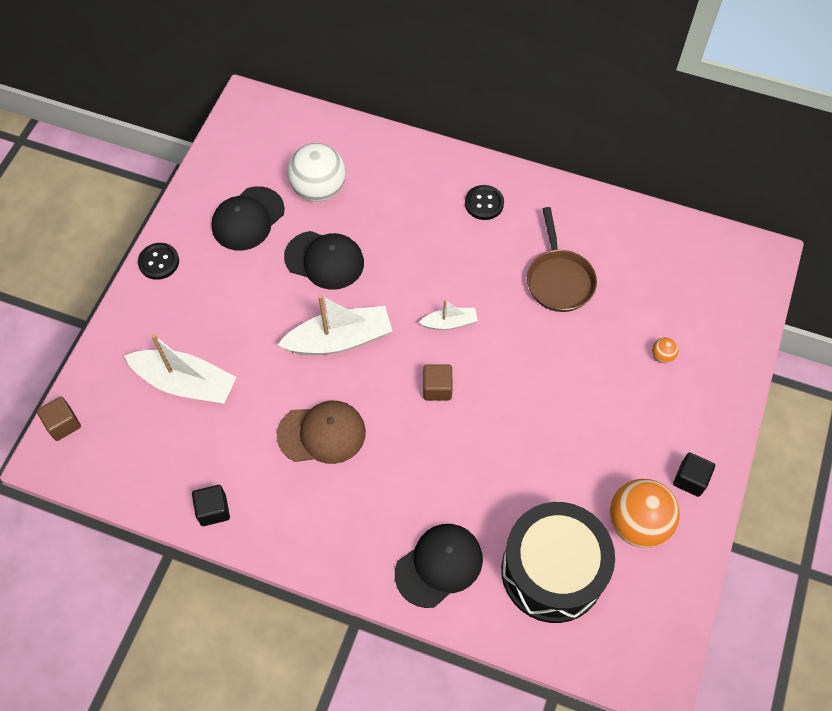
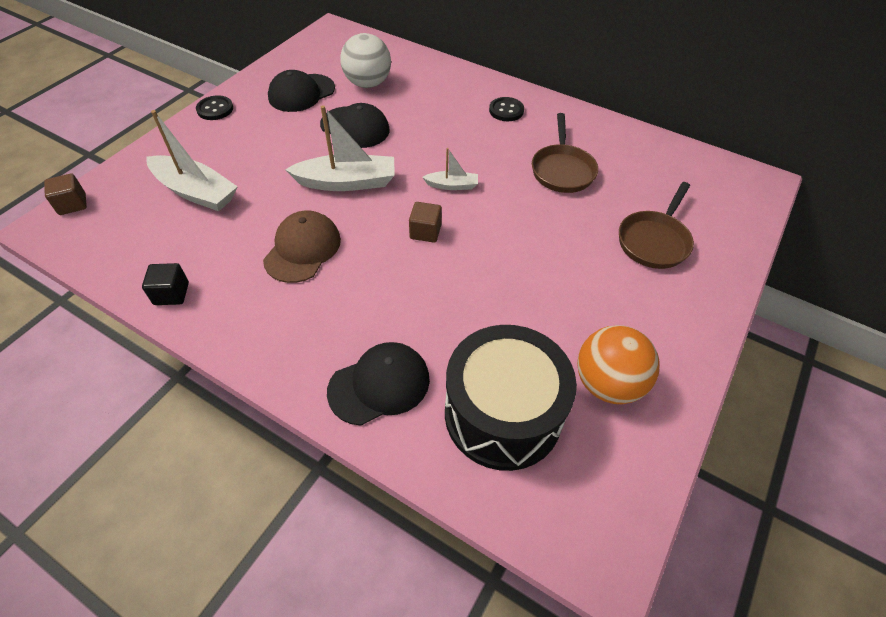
camera: 10 degrees right, 10 degrees down
(322, 433) = (302, 249): brown cap -> brown cap turned 75 degrees counterclockwise
(662, 356) = (654, 241): orange ball -> brown pan
(690, 479) = (672, 352): black cube -> none

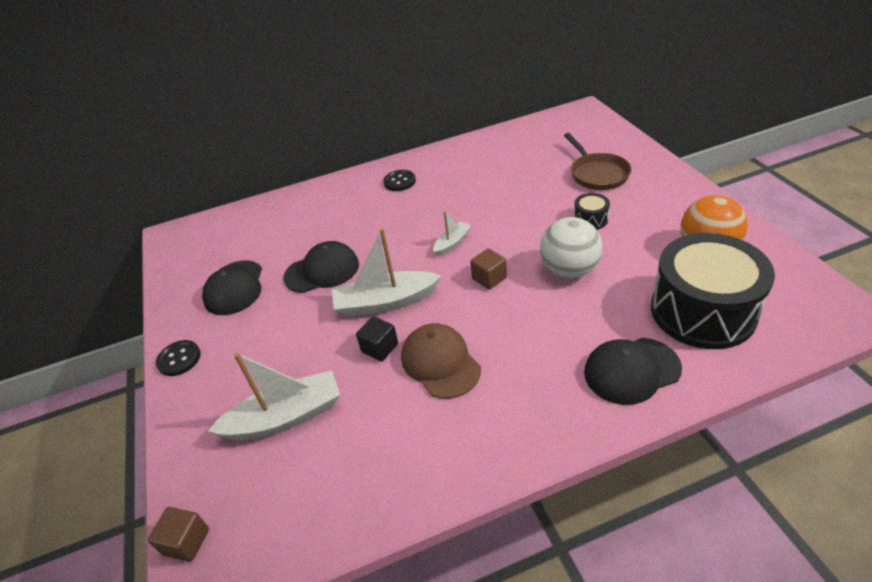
camera: 45 degrees left, 10 degrees down
(171, 294) = (411, 486): black cube -> black cube (380, 348)
(347, 182) = (385, 302): white boat -> white boat turned 135 degrees counterclockwise
(368, 83) = (275, 241): white ball -> white ball (569, 270)
(379, 385) = (631, 370): black cap -> black cap turned 120 degrees counterclockwise
(562, 170) = (492, 183): brown pan -> none
(572, 267) = (590, 219): none -> black drum

